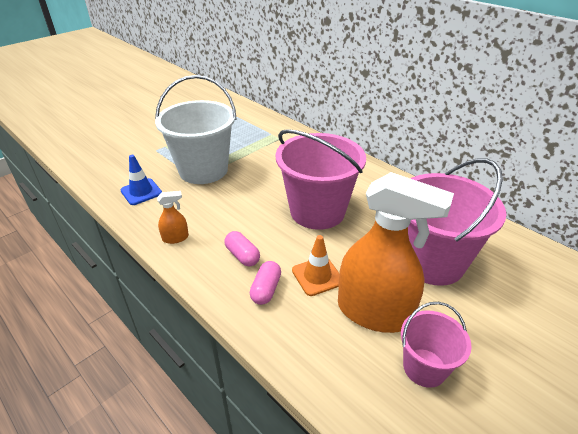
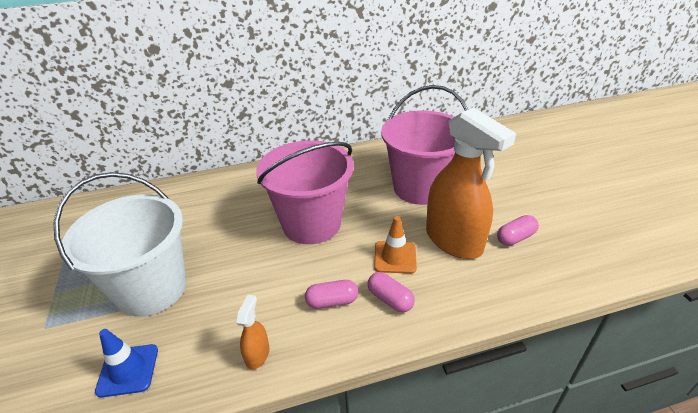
camera: 60 degrees left, 0 degrees up
(374, 312) = (454, 240): orange spray bottle -> orange spray bottle turned 90 degrees clockwise
(424, 367) = (515, 237): pink bucket -> pink capsule

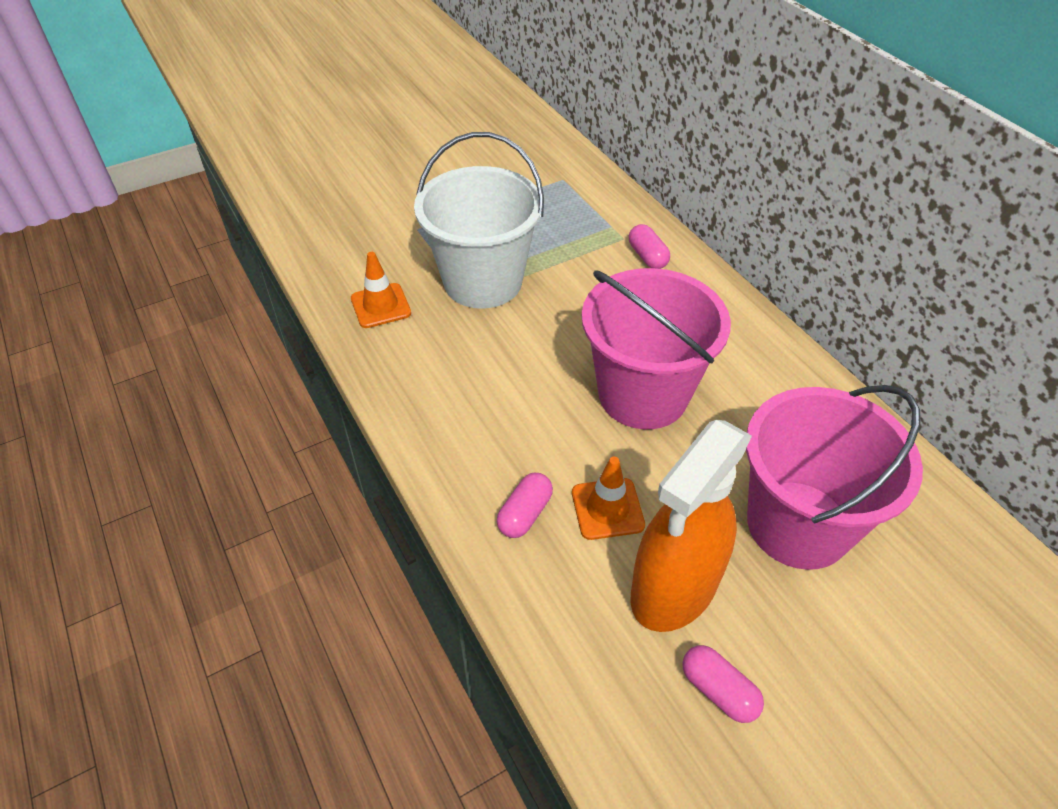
camera: 75 degrees right, 10 degrees up
(128, 370) = (380, 306): blue traffic cone -> orange traffic cone
(257, 354) = (414, 399): orange spray bottle -> none
(332, 301) = (505, 450): pink capsule -> pink capsule (647, 256)

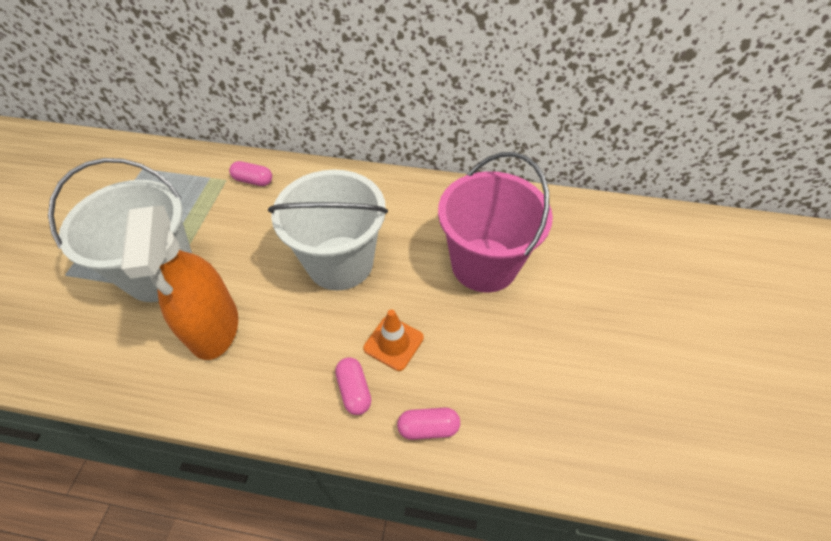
camera: 50 degrees left, 5 degrees up
(380, 306) = (99, 349): orange traffic cone -> none
(643, 394) = (340, 262): pink bucket -> white bucket
(674, 588) = (470, 351): orange spray bottle -> orange spray bottle (214, 327)
(718, 690) = (542, 381): pink capsule -> pink capsule (428, 427)

